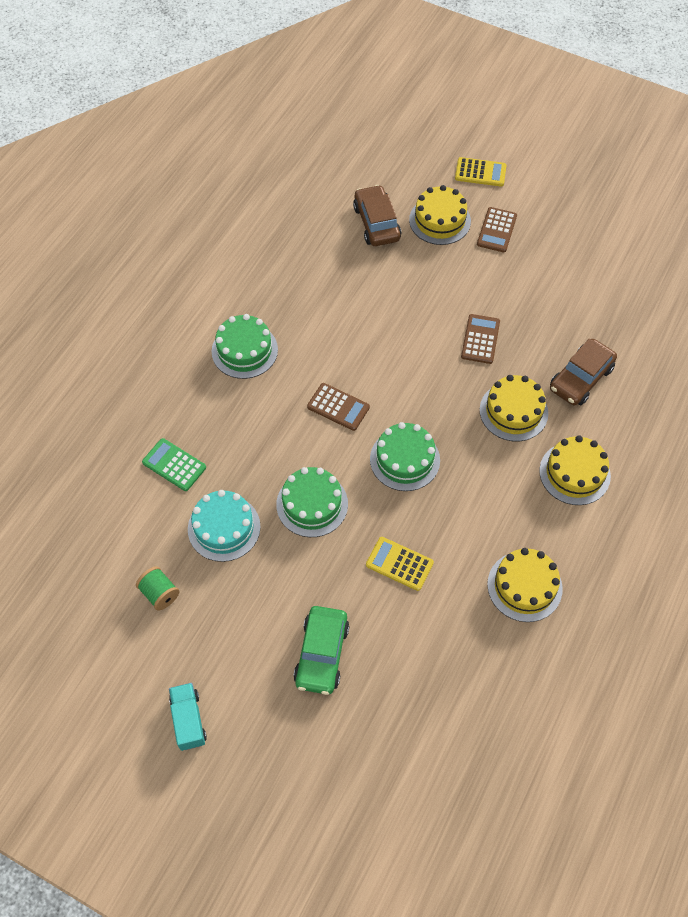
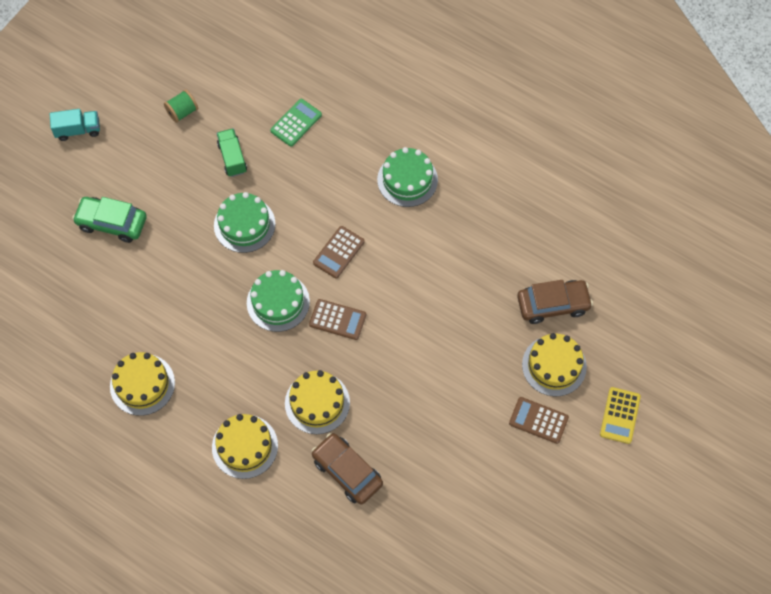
camera: 95 degrees right, 5 degrees up
(224, 528) = (232, 158): turquoise cake -> green truck
(399, 564) = (179, 287): yellow calculator -> none
(480, 339) = (402, 384): brown calculator -> brown calculator (337, 319)

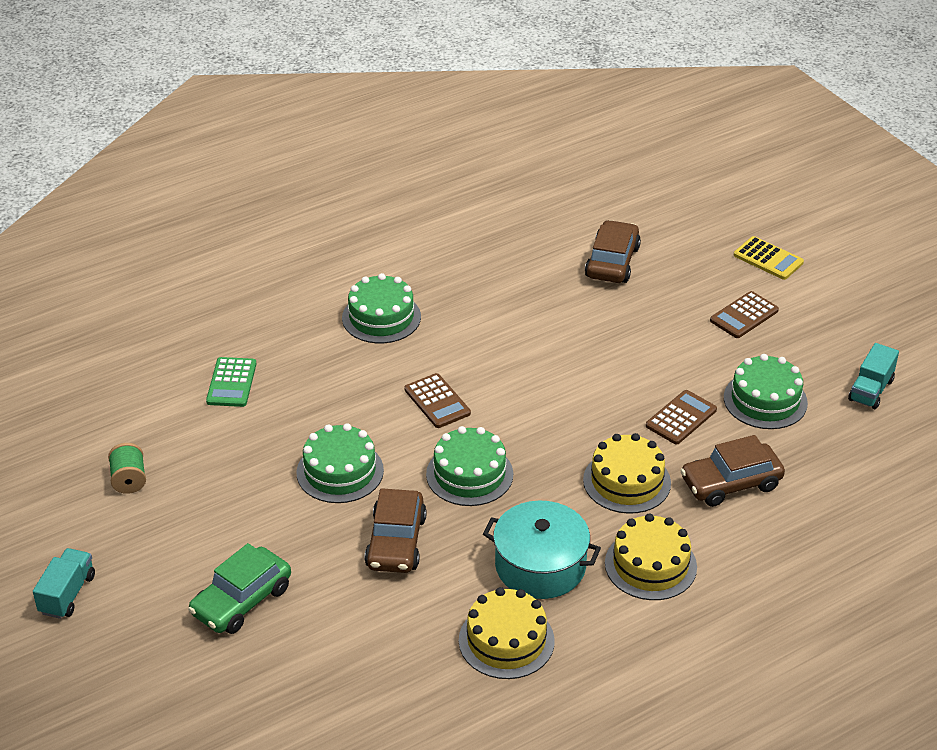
camera: 65 degrees left, 25 degrees down
(197, 285) = (396, 542): none -> brown car
(214, 379) = (540, 566): none -> turquoise pot
(232, 158) = (236, 453): green truck -> none
(296, 123) = (232, 383): green calculator -> green calculator turned 150 degrees counterclockwise
(337, 319) = (526, 430): brown calculator -> brown calculator (681, 418)
(447, 467) = (765, 400): none -> green cake
(497, 539) = (870, 390): none -> turquoise truck
(554, 365) = (685, 284): yellow cake -> none

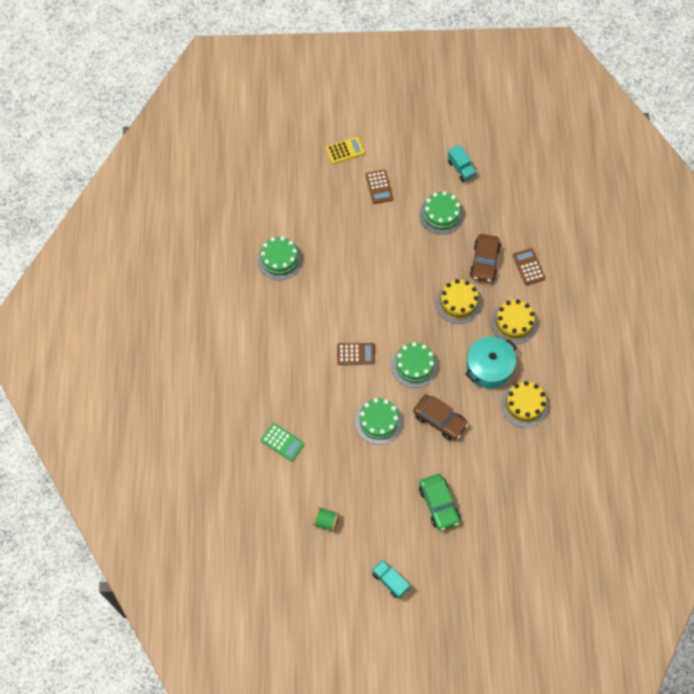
camera: 60 degrees left, 25 degrees up
(381, 317) = (276, 347): green cake -> green cake (279, 260)
(612, 262) = (302, 219): brown car -> none
(681, 418) = (431, 256): brown calculator -> brown calculator (528, 267)

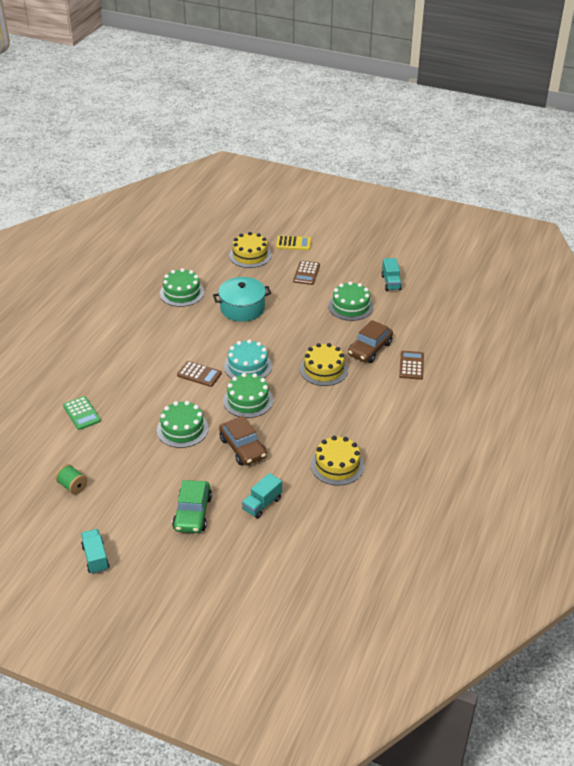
camera: 25 degrees right, 25 degrees down
(392, 326) = (248, 366): none -> turquoise cake
(487, 471) = (262, 504): none -> turquoise truck
(489, 367) = (321, 425): turquoise pot -> turquoise pot (242, 308)
(513, 323) = (369, 400): yellow cake -> yellow cake (250, 255)

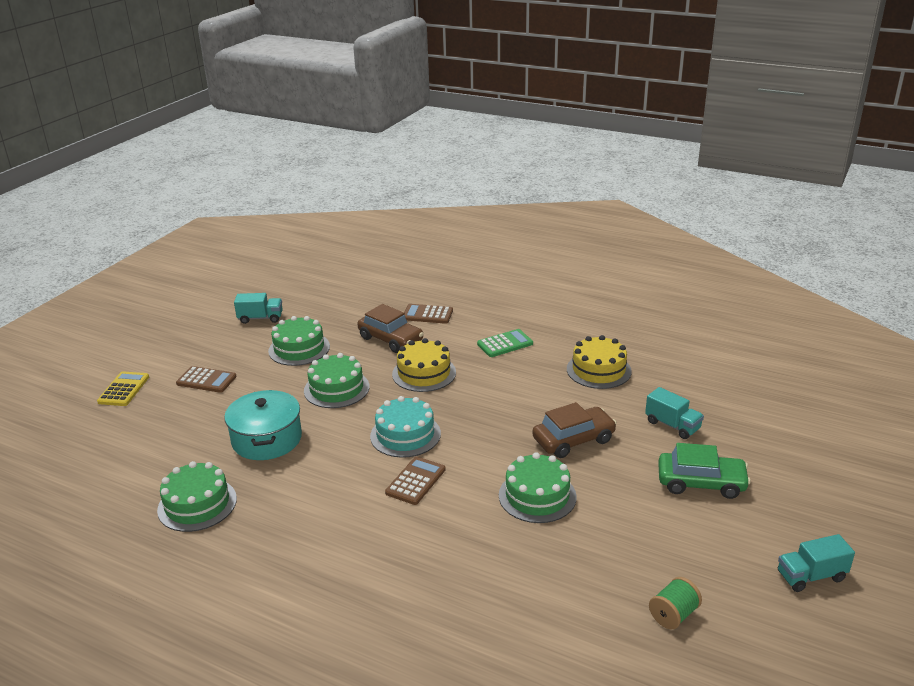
camera: 85 degrees left, 10 degrees down
(82, 413) = (497, 617): green calculator -> green calculator (505, 344)
(248, 400) = (479, 435): green cake -> green cake (336, 389)
(250, 255) = (130, 431): yellow cake -> none

